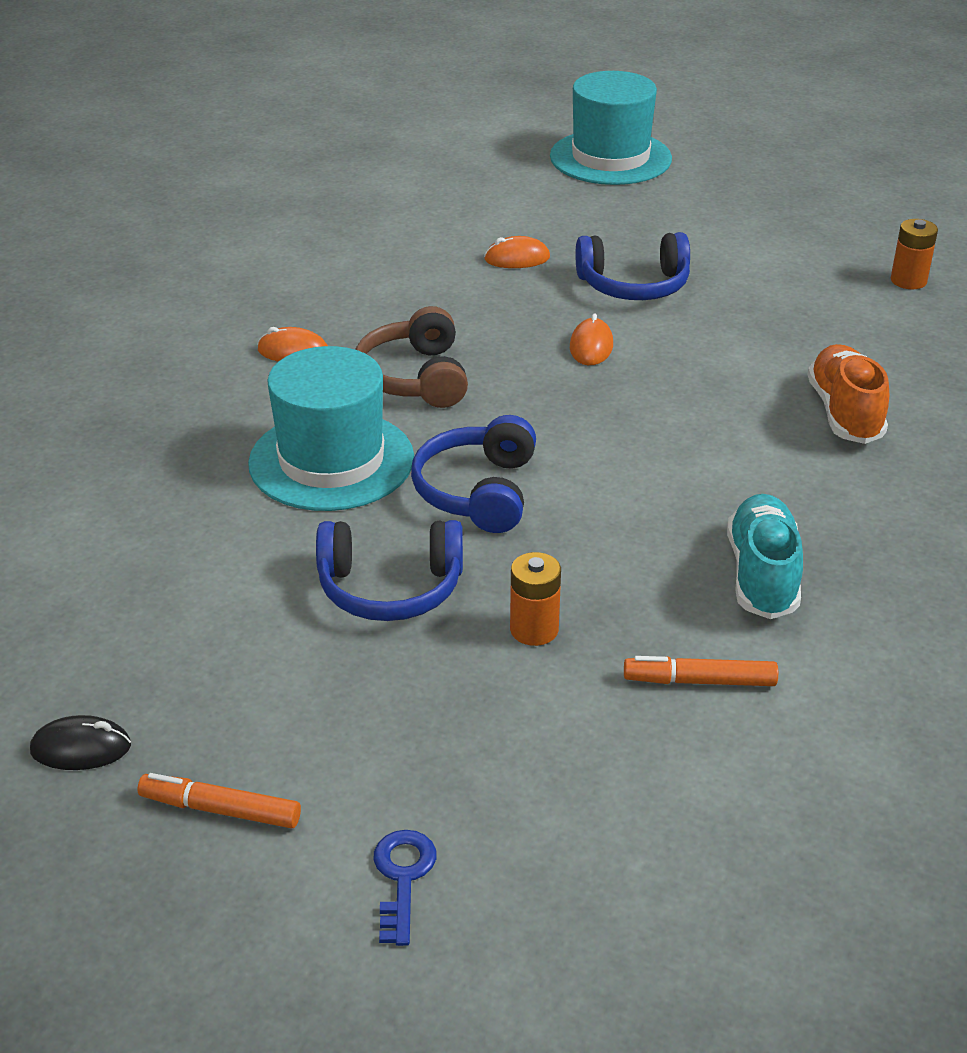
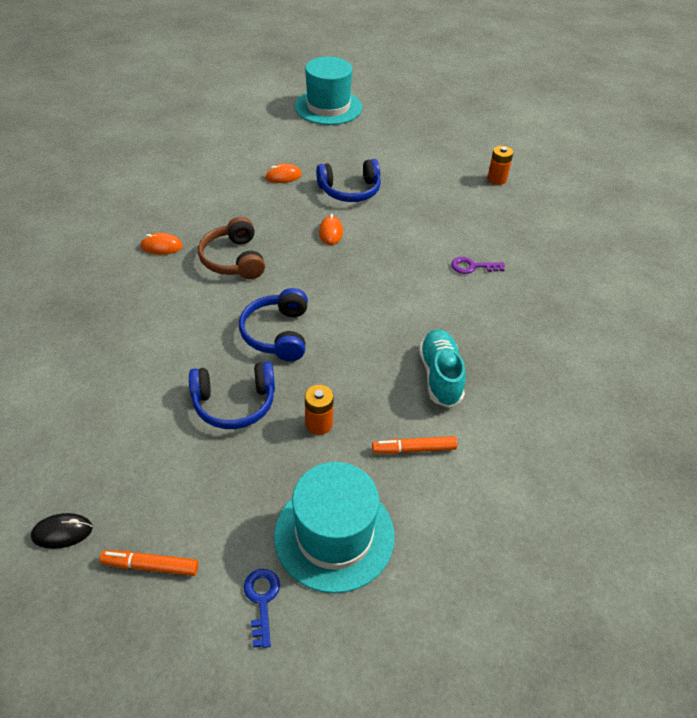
camera: 10 degrees left, 10 degrees up
(331, 460) = (191, 319): turquoise hat -> turquoise hat (334, 535)
(844, 413) = (472, 267): orange shoe -> purple key

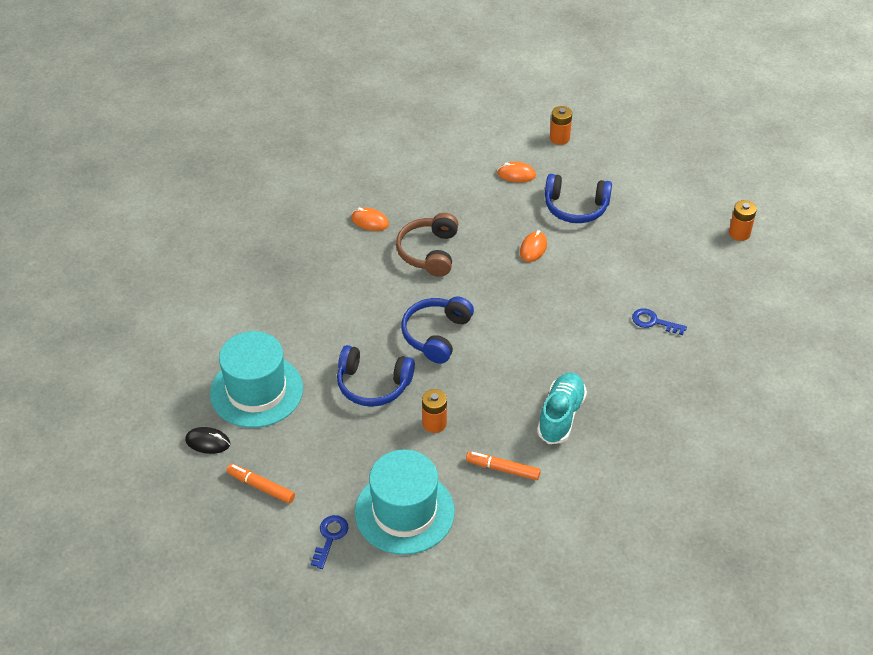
camera: 25 degrees right, 0 degrees up
(306, 141) = (559, 138): none -> orange battery
(328, 107) = (604, 101): turquoise hat -> turquoise hat (256, 391)
(472, 267) = (653, 322): purple key -> blue key

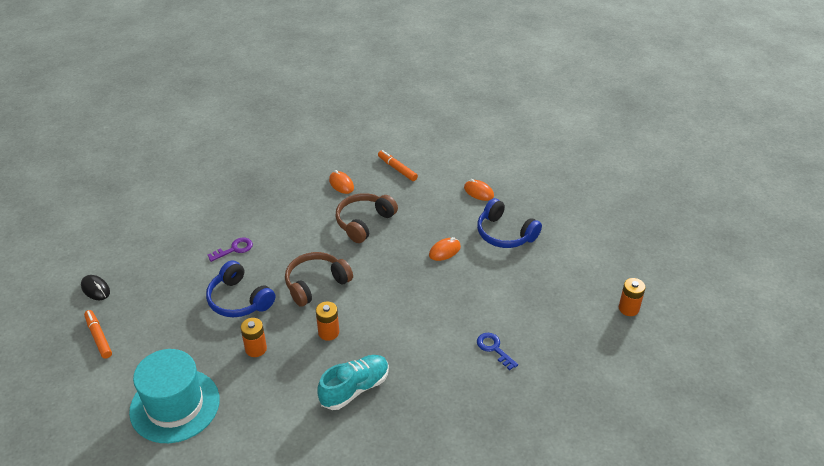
camera: 30 degrees right, 5 degrees down
(256, 391) = (159, 268): turquoise hat -> none
(319, 336) = (234, 249): none -> purple key
(330, 537) = (108, 398): blue key -> none
(436, 335) = (316, 284): blue headphones -> brown headphones
(503, 469) = (274, 409): orange marker -> orange marker (397, 169)
(559, 138) = (535, 178): orange battery -> orange battery (328, 332)

